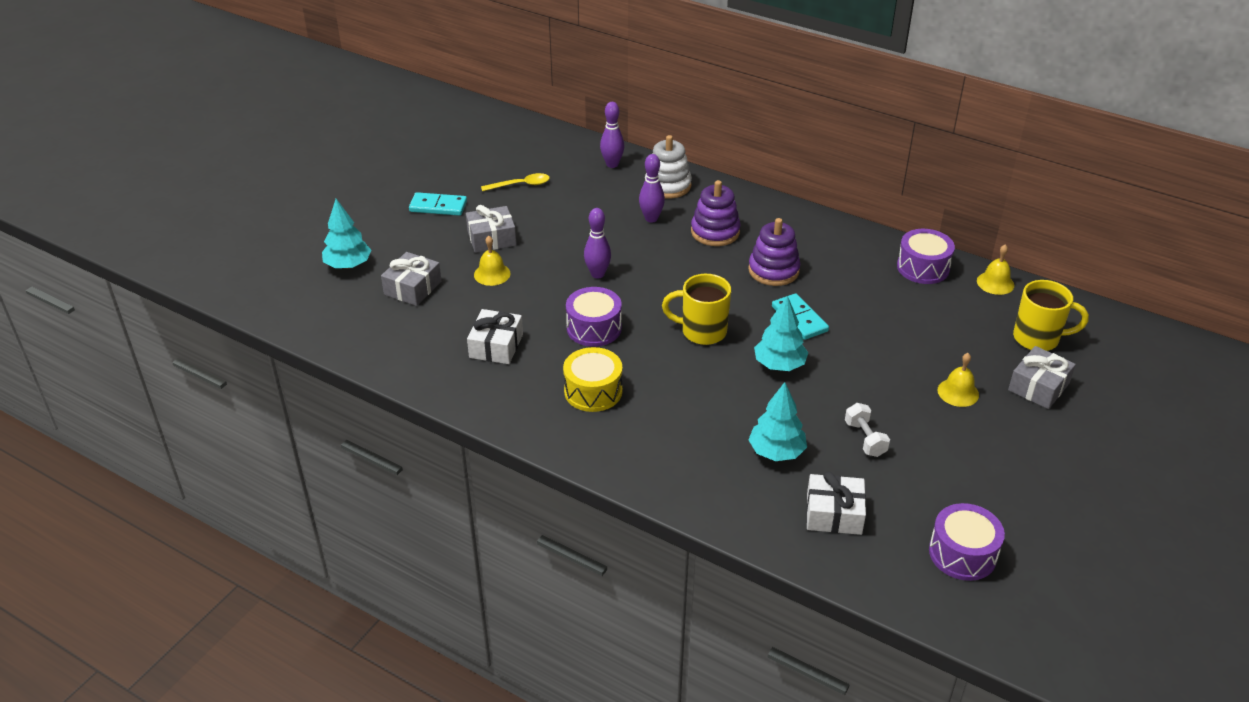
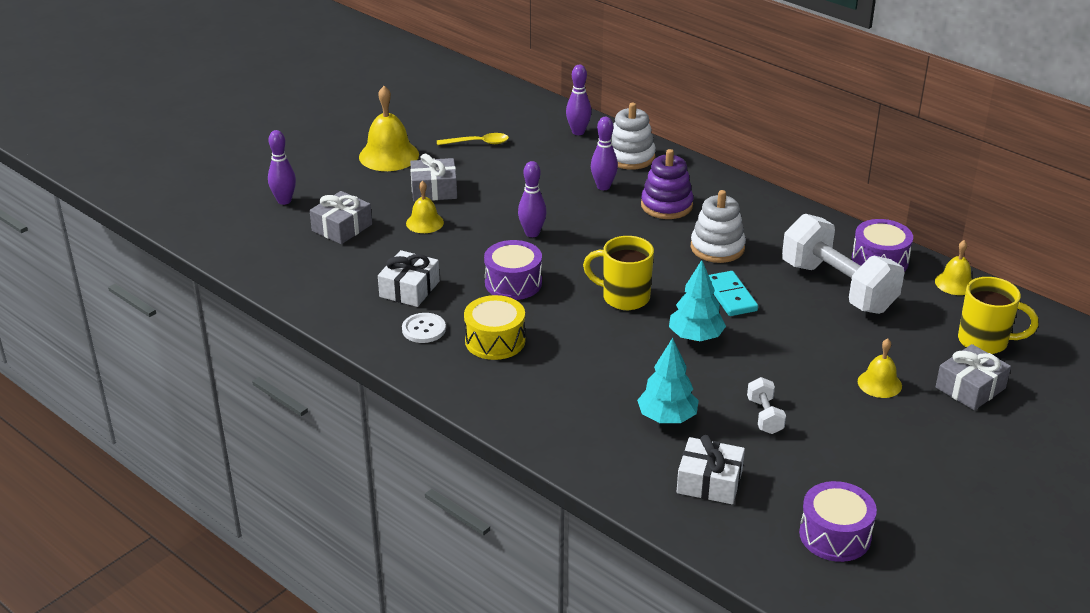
camera: 10 degrees right, 5 degrees down
(348, 265) = (284, 201): turquoise tree -> purple bowling pin
(438, 206) = (389, 155): turquoise domino -> yellow bell
(521, 387) = (424, 329): none -> white button
(773, 270) = (717, 248): purple stacking toy -> white stacking toy
(893, 299) = (838, 287): none -> white dumbbell

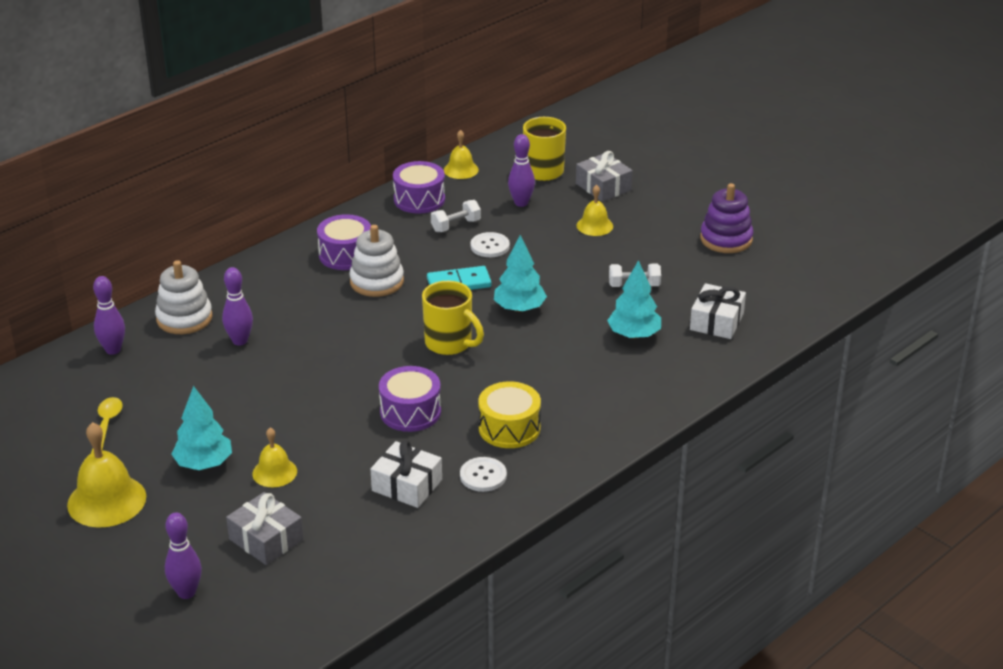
camera: 85 degrees left, 0 degrees up
(434, 190) = (204, 464): grey gift -> turquoise tree
(532, 233) = (319, 394): purple bowling pin -> purple bowling pin (521, 203)
(624, 297) = (450, 343): yellow mug -> yellow mug turned 75 degrees counterclockwise
(666, 205) = (291, 304): purple stacking toy -> purple stacking toy (726, 239)
(807, 311) = (490, 246): none -> white button
(835, 535) = (775, 271): purple drum -> purple drum (345, 255)
(838, 287) = (456, 226): white dumbbell -> white dumbbell, size x0.44

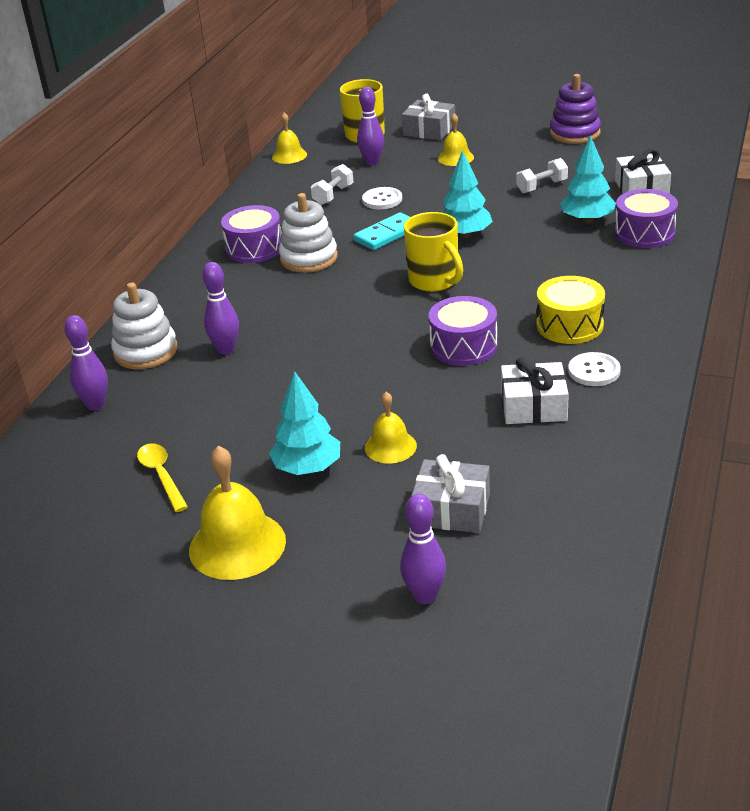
camera: 25 degrees left, 0 degrees up
(419, 199) = (276, 187): purple drum -> purple drum (644, 233)
(450, 343) = (434, 281): yellow mug -> yellow mug turned 45 degrees clockwise

